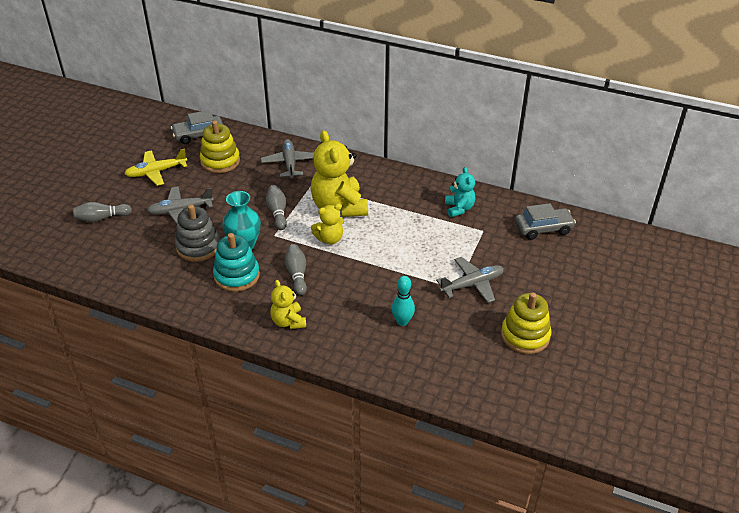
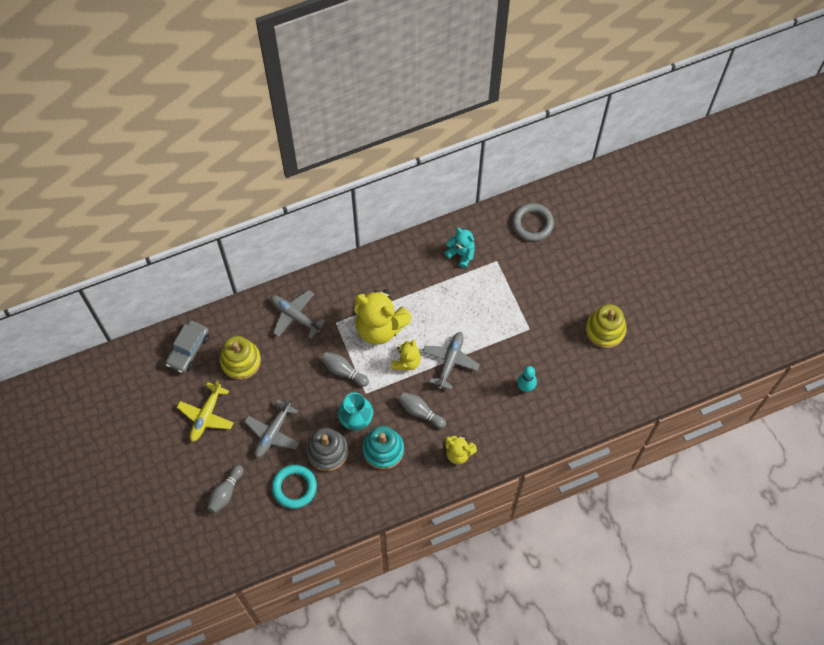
camera: 45 degrees left, 25 degrees up
(146, 249) = (294, 487): none -> turquoise ring
(472, 284) = (536, 316): grey plane -> grey plane (450, 361)
(543, 228) = (532, 224): grey car -> grey ring

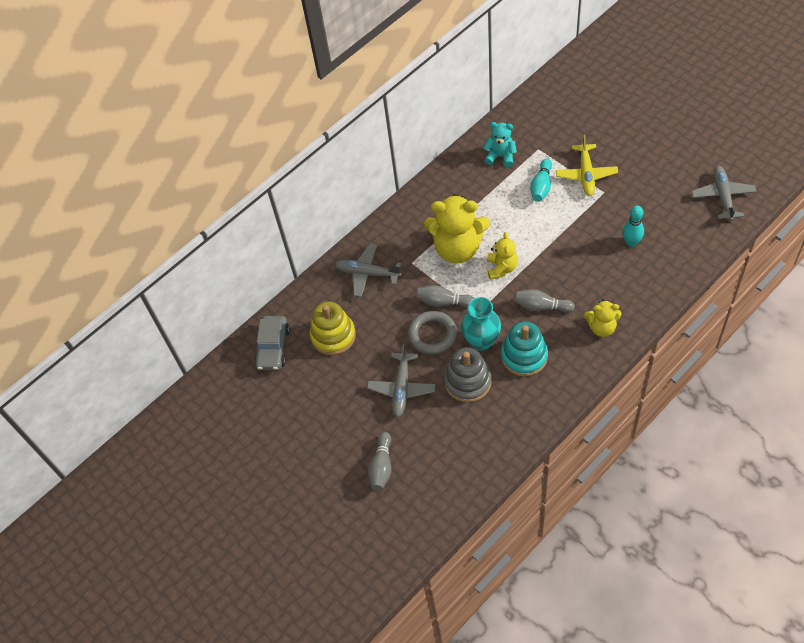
camera: 15 degrees left, 10 degrees down
(206, 416) = (323, 401): yellow plane -> yellow plane (586, 174)
(294, 487) = (452, 430): turquoise ring -> none
(450, 361) = (544, 250): grey plane -> grey plane (722, 196)
(480, 299) = (541, 186): none -> turquoise bowling pin
(532, 224) = (553, 106): grey ring -> grey ring (432, 334)
(605, 330) = (676, 164): yellow stacking toy -> none

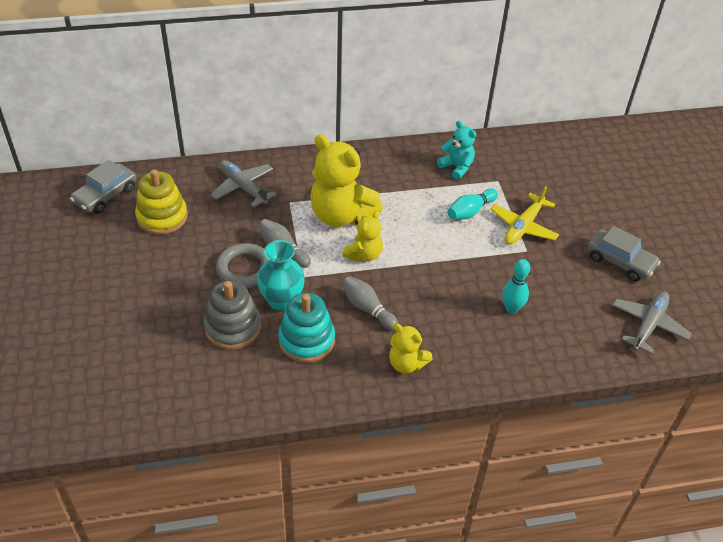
camera: 25 degrees right, 10 degrees down
(382, 466) = (82, 346): grey bowling pin -> none
(402, 388) = (171, 294): grey plane -> none
(669, 160) = (620, 261): none -> grey car

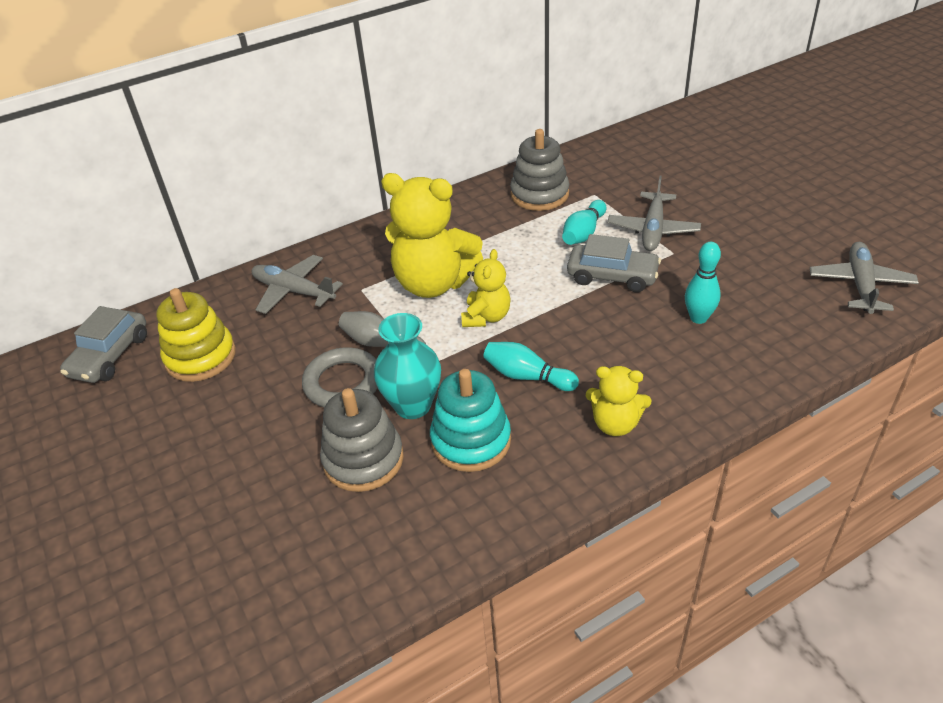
camera: 15 degrees left, 5 degrees down
(367, 308) = (527, 376): grey bowling pin -> turquoise bowling pin
(456, 167) = (539, 194): turquoise teddy bear -> grey stacking toy
(523, 226) = (653, 230): yellow plane -> grey plane
(620, 261) = (782, 231): grey car -> grey car (612, 276)

